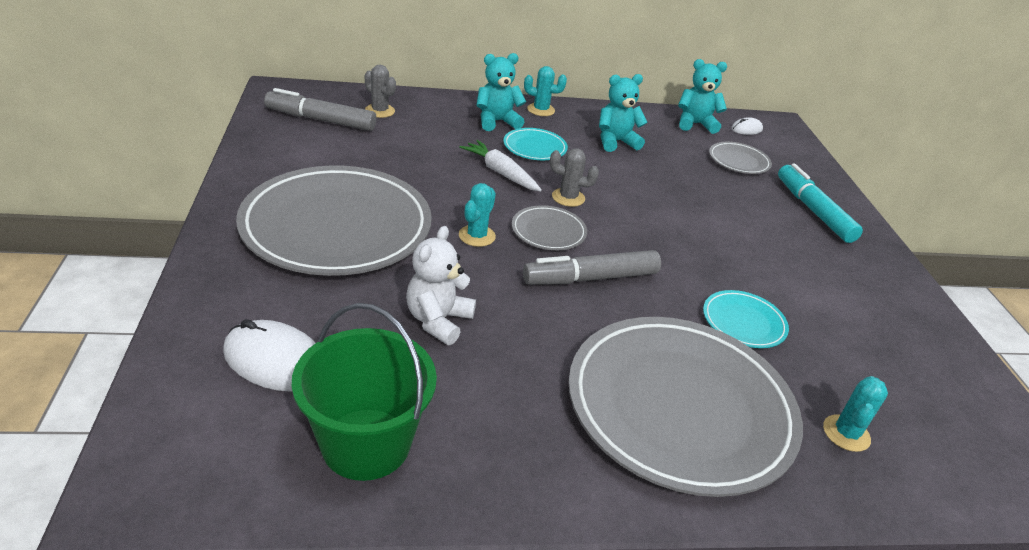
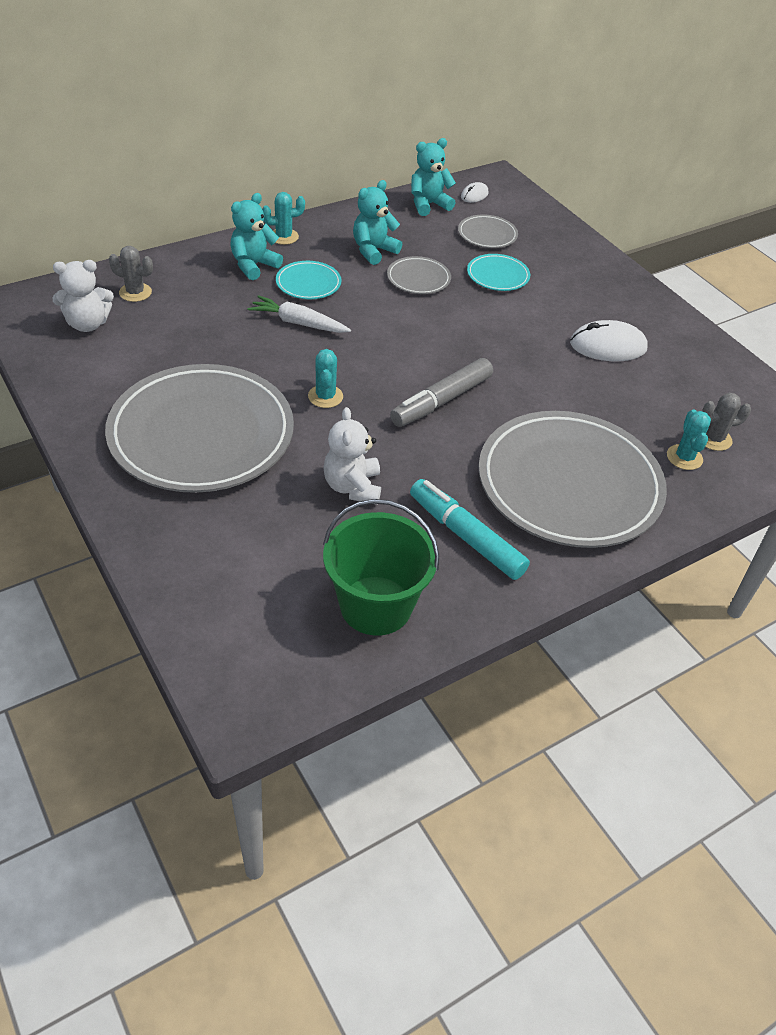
camera: 25 degrees left, 10 degrees up
(275, 360) = (255, 572): white mouse -> white mouse (608, 346)
(321, 120) = (87, 324): grey marker -> white teddy bear
(548, 231) = (380, 369): grey plate -> grey plate (418, 279)
(568, 197) = (373, 328): grey cactus -> grey cactus (714, 439)
(743, 322) = (574, 395): turquoise plate -> turquoise plate (498, 276)
(813, 210) = (571, 267): turquoise marker -> turquoise marker (466, 536)

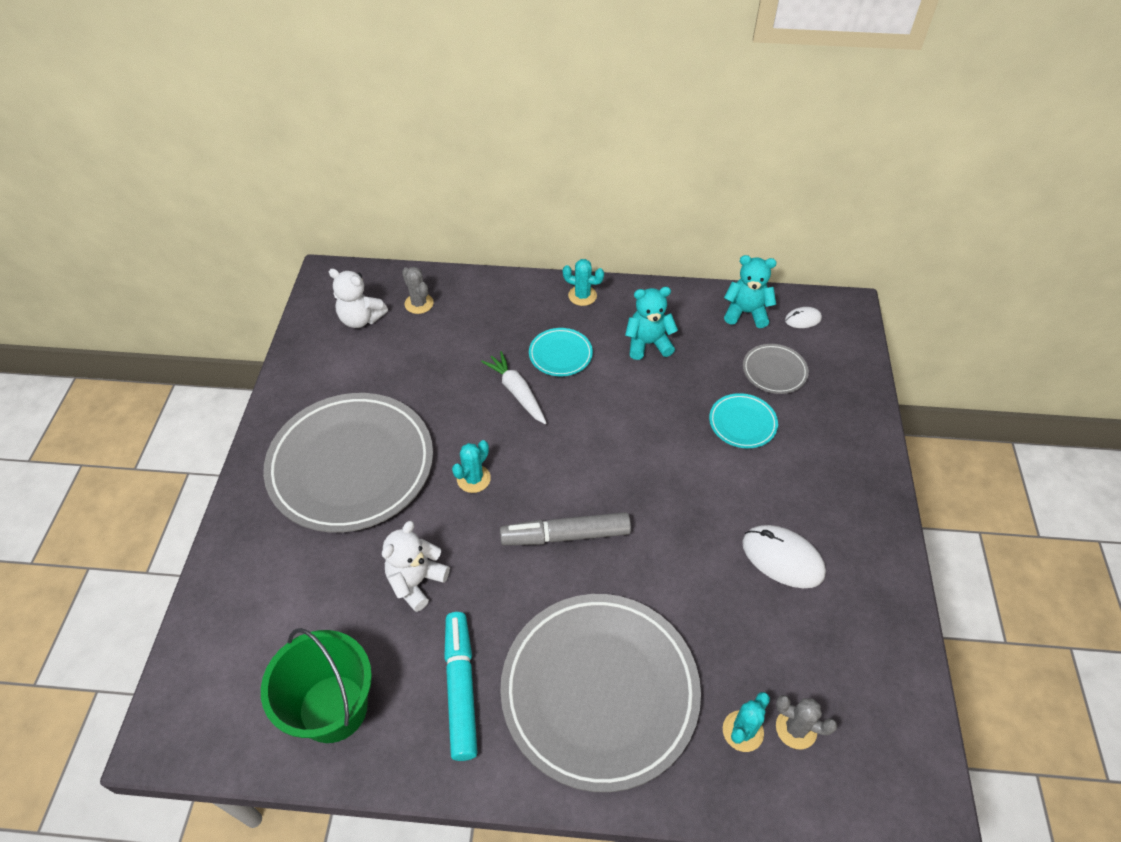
camera: 40 degrees right, 5 degrees up
(254, 265) = (532, 316): turquoise teddy bear -> none
(418, 279) = (662, 392): grey plate -> none

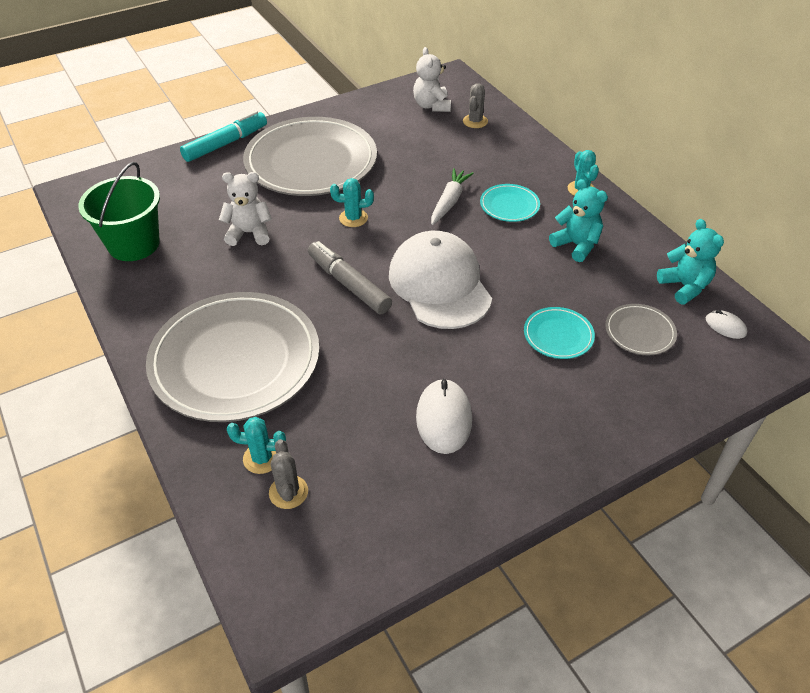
camera: 55 degrees right, 5 degrees down
(461, 688) = (187, 291): turquoise marker -> turquoise marker (226, 144)
(621, 466) = (439, 284): none -> white cap

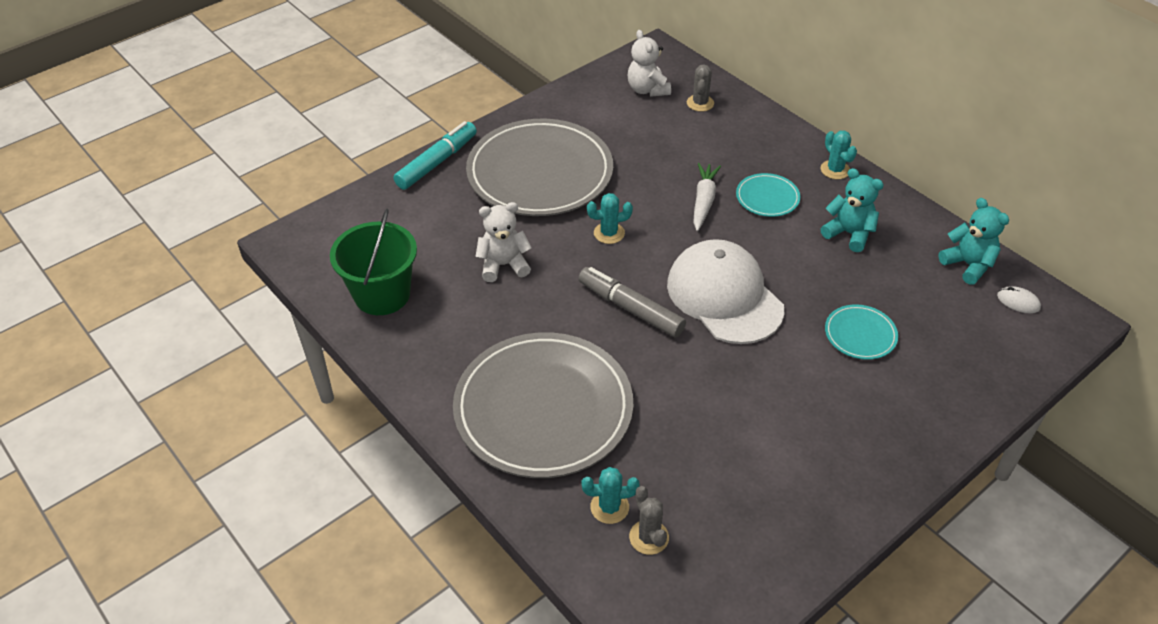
camera: 10 degrees left, 0 degrees up
(444, 418) = (775, 438): white mouse -> none
(639, 332) = (938, 320): grey plate -> none

